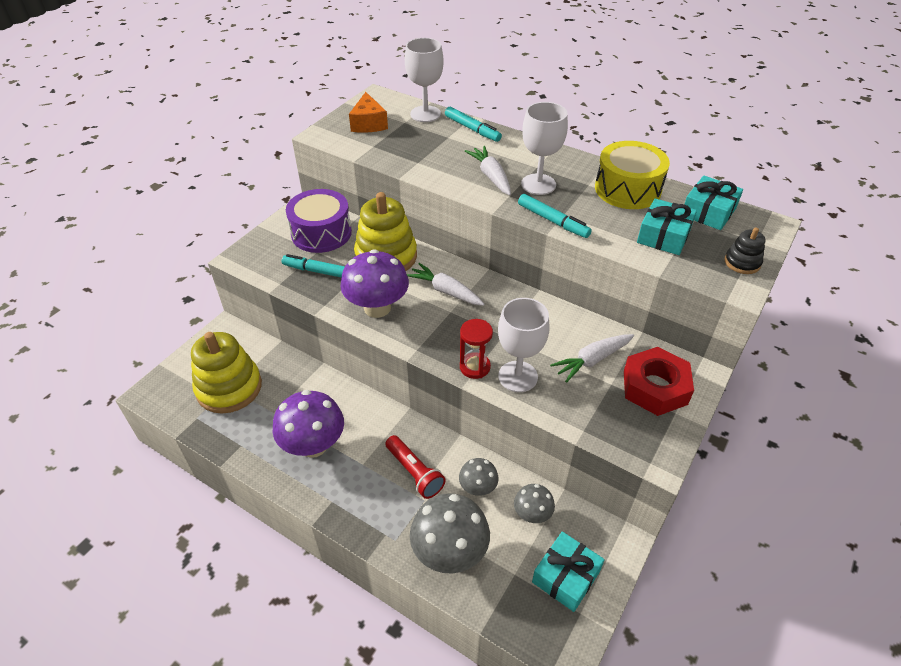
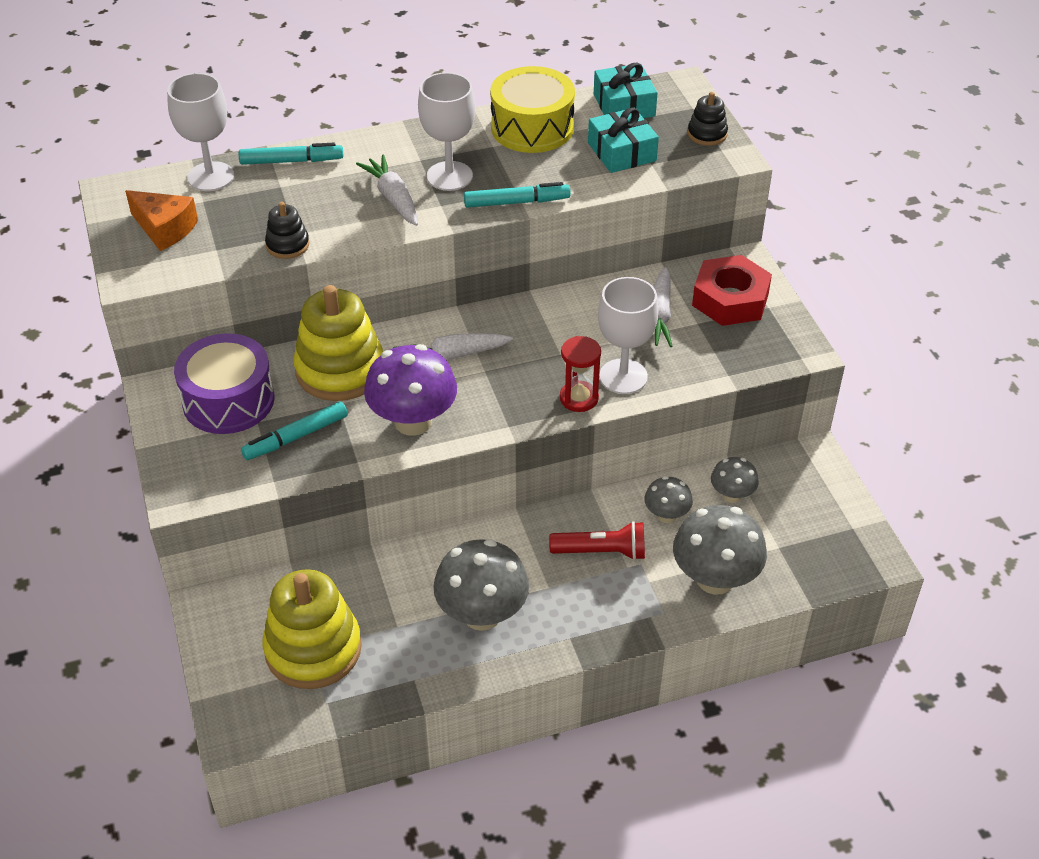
camera: 50 degrees left, 0 degrees up
(313, 445) = (482, 614): purple mushroom -> grey mushroom
(405, 164) = (287, 245): none -> black stacking toy
(491, 176) = (393, 198): white carrot -> white carrot turned 45 degrees clockwise
(566, 576) = (812, 514): turquoise gift -> none

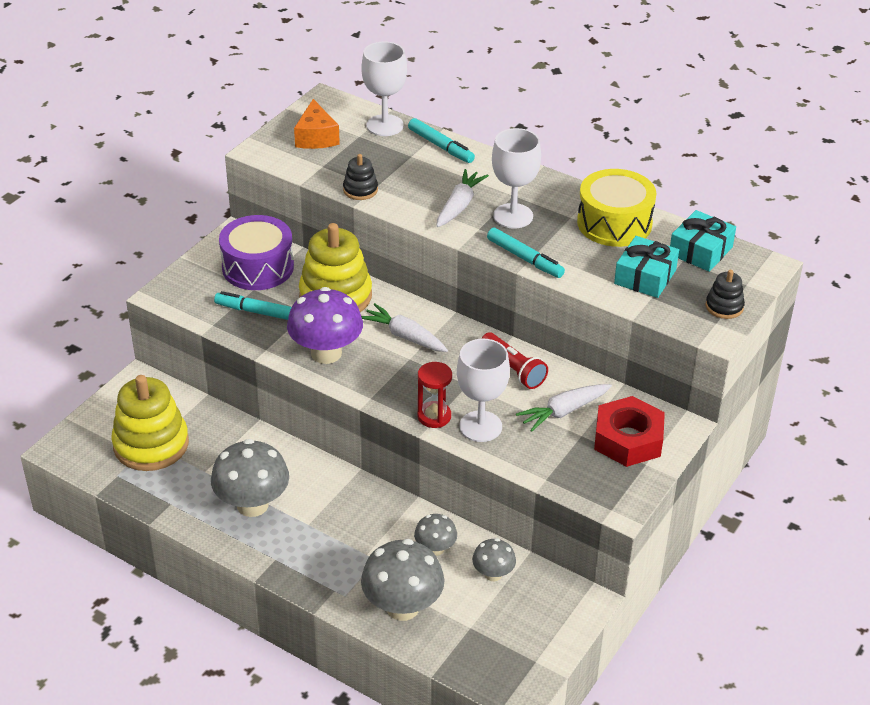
camera: 50 degrees right, 5 degrees down
(601, 552) = (366, 533): red flashlight -> red flashlight (513, 369)

